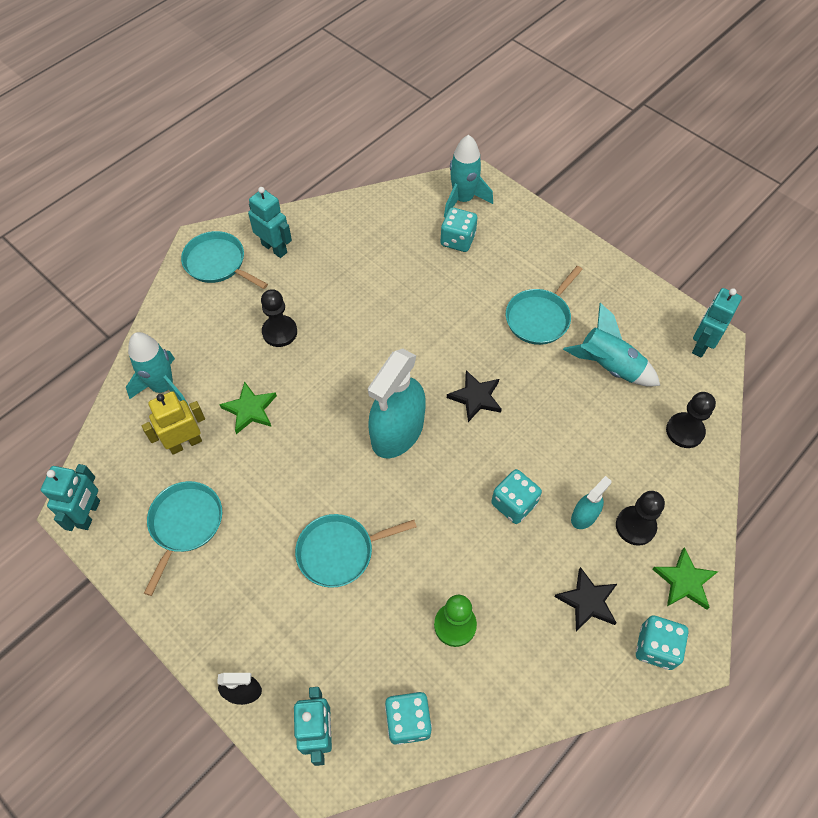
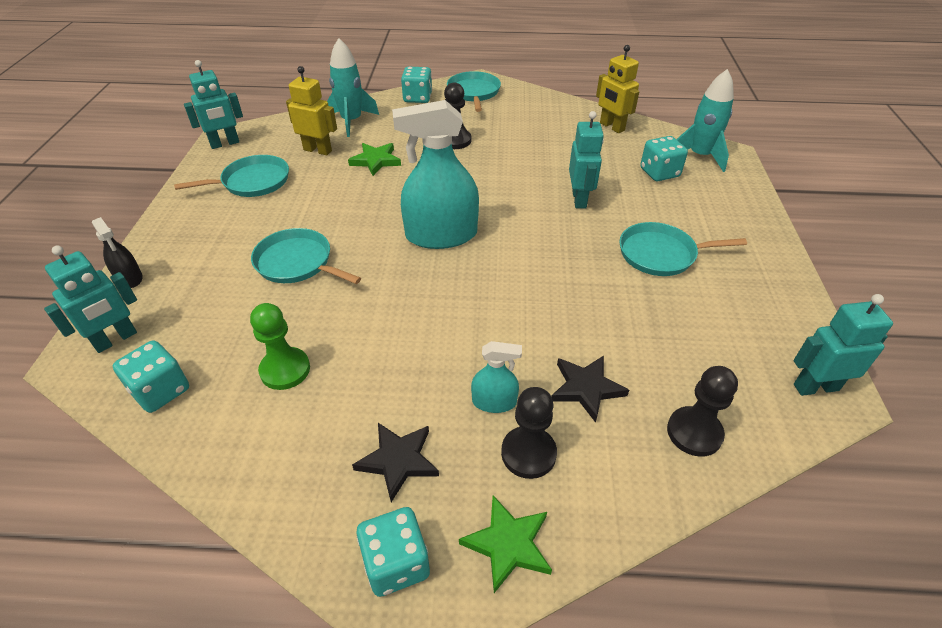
camera: 50 degrees right, 15 degrees down
(274, 248) = (519, 105): turquoise robot -> turquoise robot (579, 199)
(372, 216) = (611, 127): none -> yellow robot
(476, 397) = (529, 260): black star -> black star (586, 388)
(514, 503) = (451, 341): turquoise dice -> turquoise dice (417, 98)
(609, 366) = (681, 327): turquoise rocket -> none

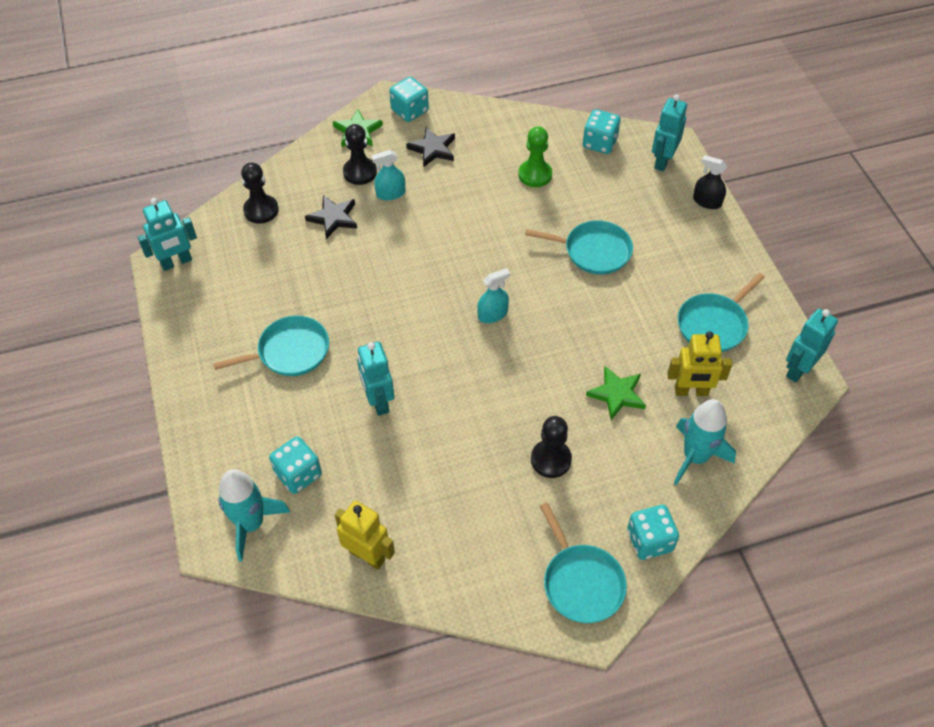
camera: 160 degrees right, 10 degrees up
(441, 235) = (492, 314): turquoise spray bottle -> turquoise spray bottle, size x0.47

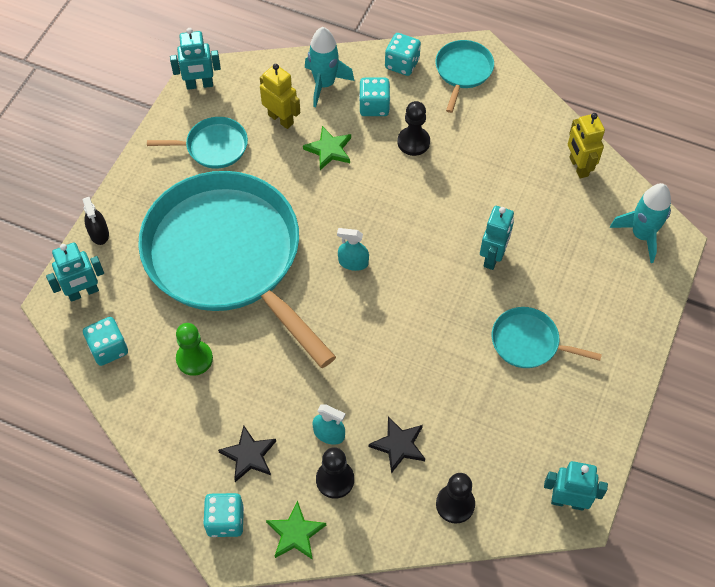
camera: 140 degrees left, 5 degrees up
(298, 474) = (587, 246): turquoise dice -> turquoise dice (374, 106)
(593, 251) = (228, 257): turquoise pan -> turquoise pan, size x2.45

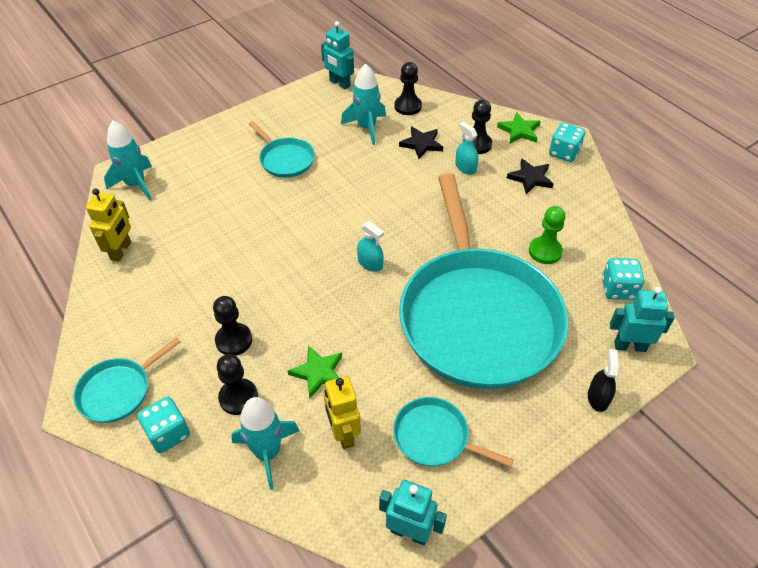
camera: 150 degrees left, 10 degrees down
(374, 106) = (238, 397): turquoise dice -> black pawn
(478, 438) = (366, 128): none -> turquoise rocket
(493, 257) = (257, 218): turquoise robot -> none

